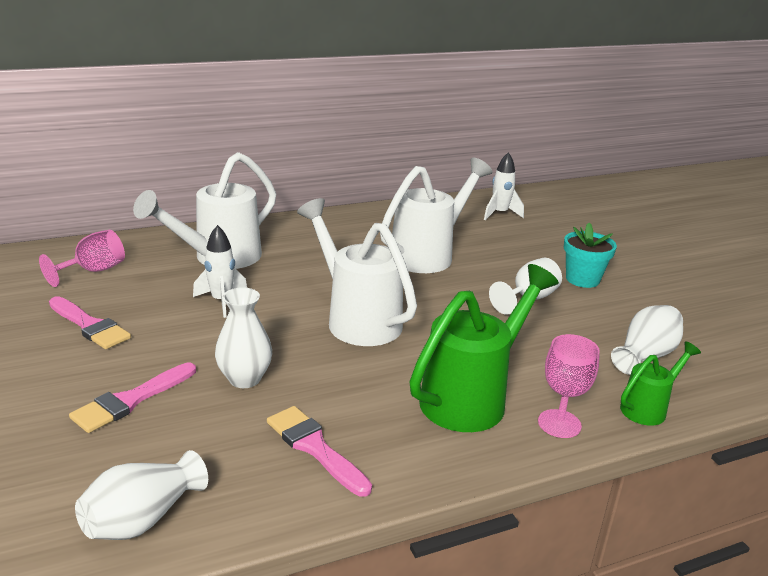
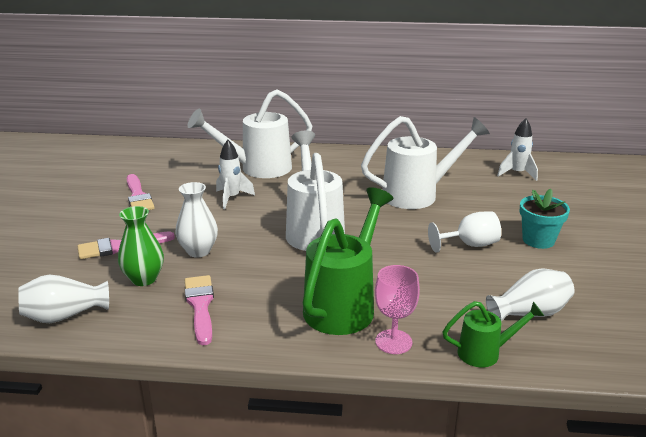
camera: 30 degrees right, 0 degrees up
(93, 271) = (171, 162): pink goblet -> none
(207, 434) = (144, 279): none -> green vase
(473, 397) = (344, 304): green watering can -> green watering can turned 45 degrees counterclockwise

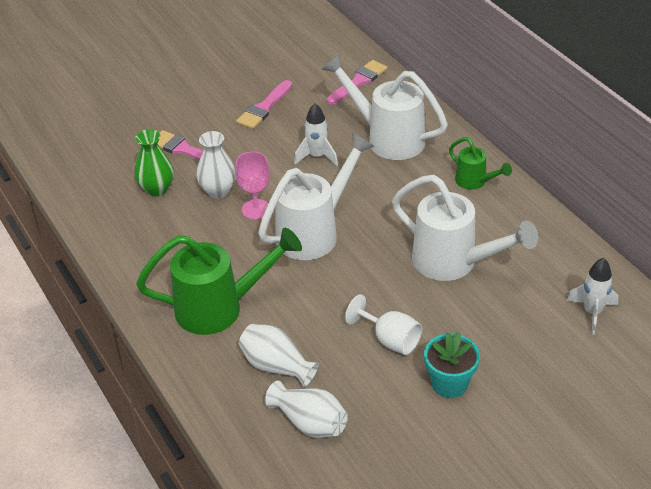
camera: 55 degrees right, 15 degrees up
(64, 315) = (85, 184): white vase -> white vase (276, 366)
(200, 306) = (151, 236): pink brush -> pink brush (358, 82)
(393, 342) = (196, 358): pink goblet -> pink goblet (256, 209)
(486, 353) = (227, 417): green watering can -> green watering can (475, 182)

